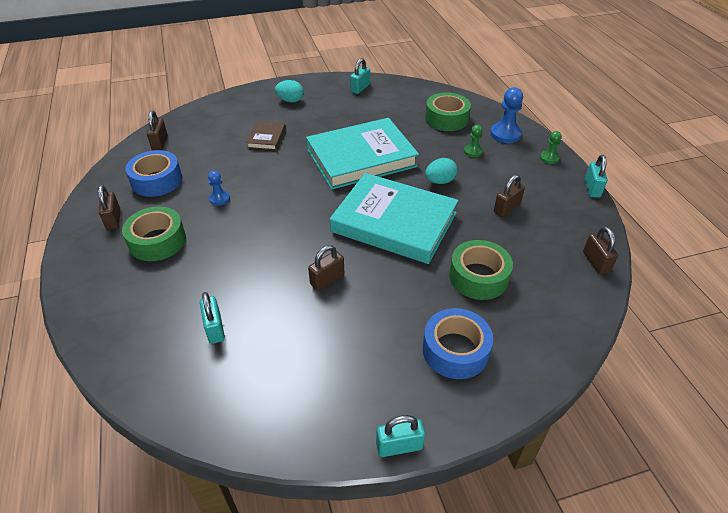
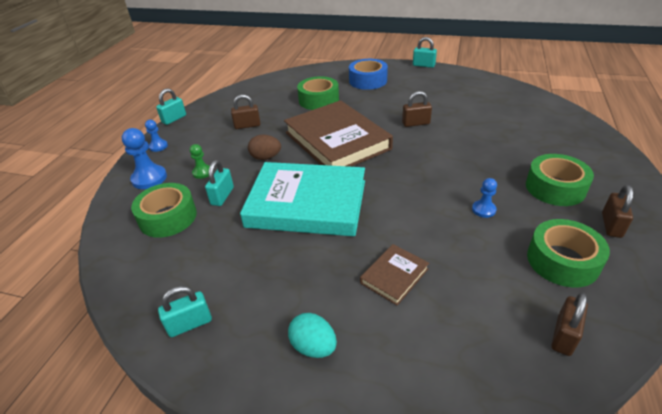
camera: 145 degrees left, 5 degrees down
(157, 180) = (562, 261): blue tape -> green tape
(215, 328) = (507, 120): turquoise padlock -> turquoise padlock (222, 196)
(394, 222) = (337, 141): turquoise book -> brown book
(440, 181) = (266, 157): turquoise egg -> brown egg
(549, 158) = (158, 146): green pawn -> blue pawn
(596, 262) = (245, 89): brown padlock -> none

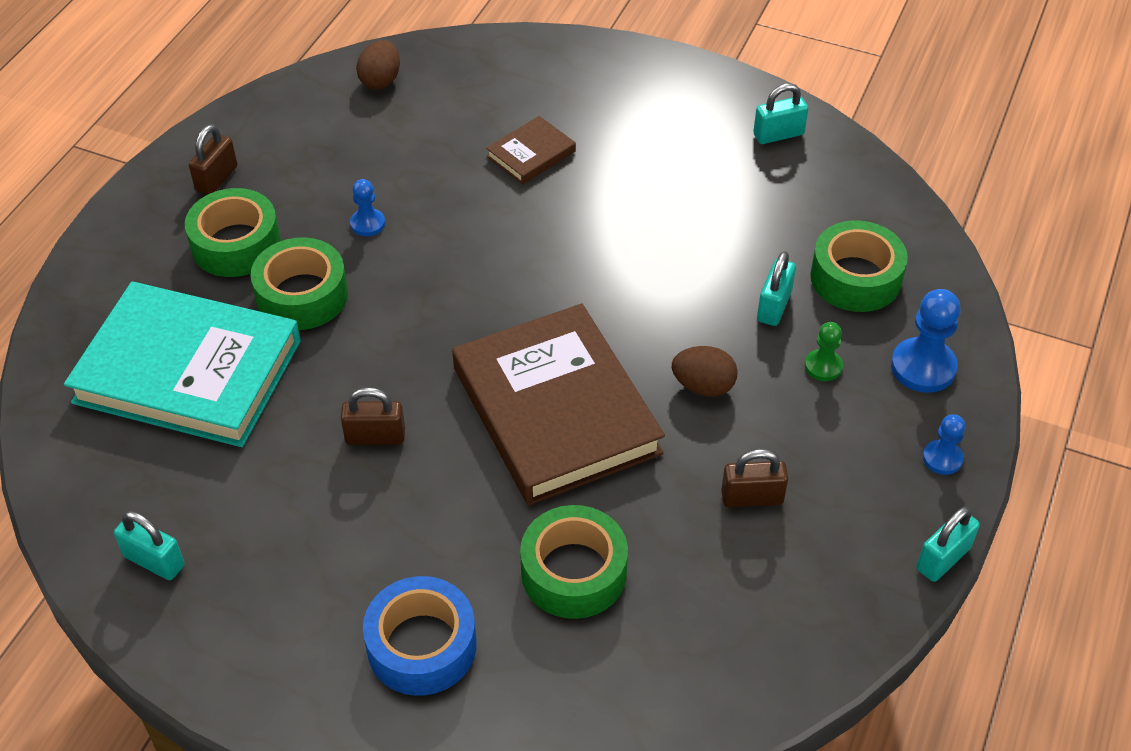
camera: 175 degrees left, 10 degrees up
(307, 203) = (631, 271): turquoise book -> turquoise book (188, 371)
(313, 346) = (638, 100): turquoise egg -> none
(423, 65) = (229, 703): turquoise padlock -> turquoise padlock (154, 561)
(562, 261) = (319, 145): green tape -> green tape (302, 295)
(564, 336) = (380, 80): brown padlock -> brown egg

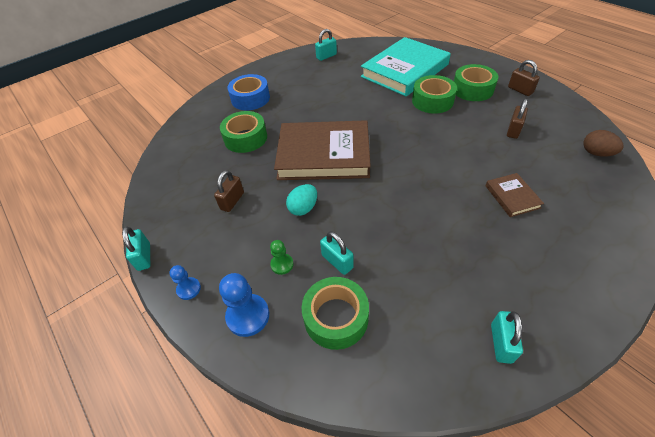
camera: 120 degrees right, 0 degrees up
(367, 224) = (472, 126): blue pawn -> none
(375, 437) = (344, 105): brown padlock -> brown padlock (513, 130)
(703, 386) = (303, 208): brown egg -> turquoise egg

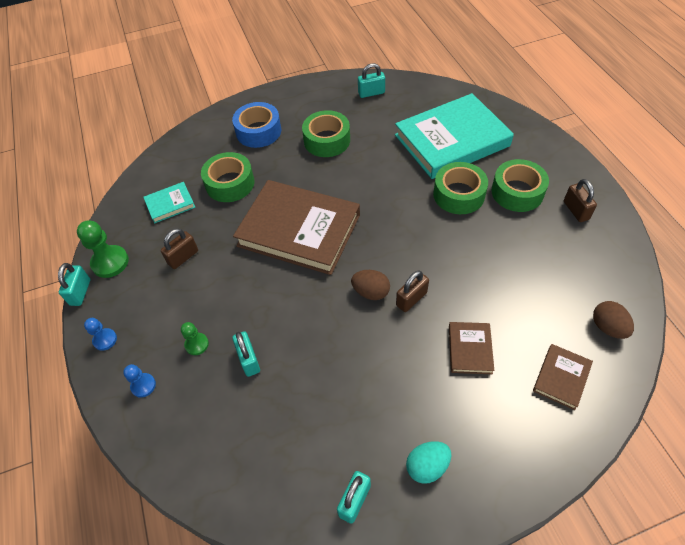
camera: 20 degrees right, 5 degrees up
(163, 224) = (110, 262): none -> green pawn
(199, 166) = (170, 204): none -> turquoise book
(248, 316) = (143, 385): blue pawn -> blue pawn, size x0.58
(303, 208) = (246, 289): turquoise egg -> turquoise egg (427, 466)
(336, 317) = (218, 417): green tape -> green tape (327, 140)
(409, 180) = (371, 292): none -> brown egg
(513, 130) = (529, 265): brown padlock -> brown padlock (411, 299)
(591, 195) = (561, 378): none -> brown book

